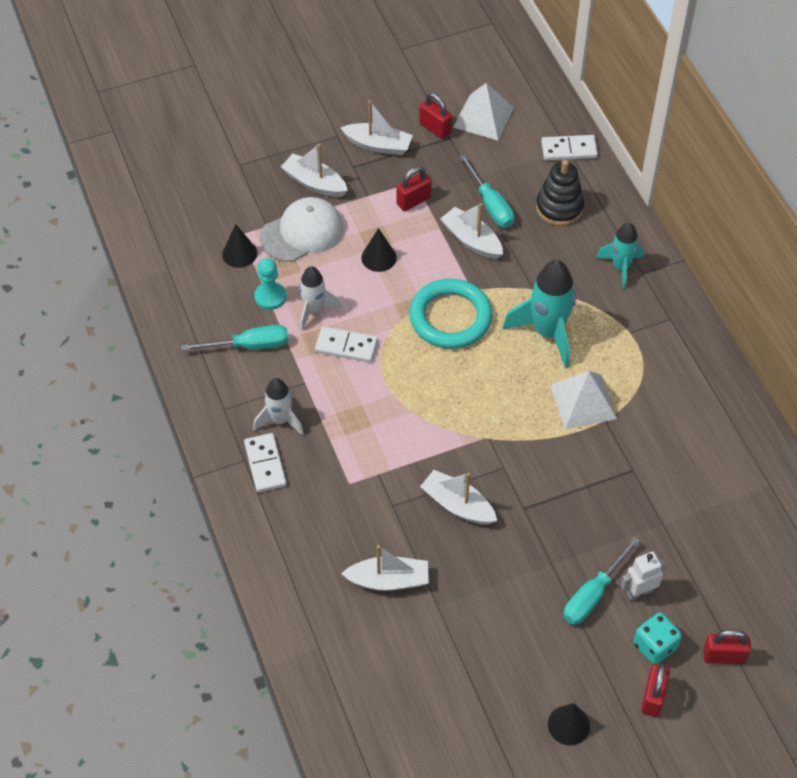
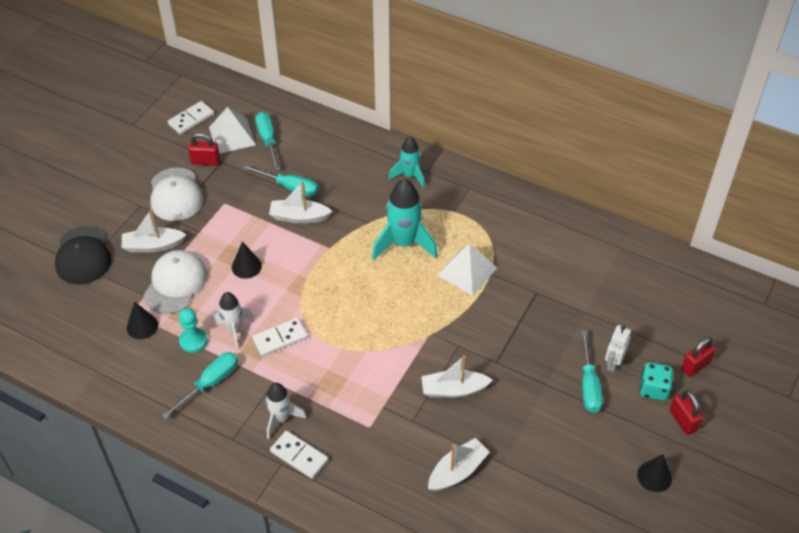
camera: 40 degrees left, 5 degrees down
(247, 153) = (83, 255): none -> black cap
(378, 145) = (176, 194): white boat -> white cap
(413, 201) = (235, 215): red padlock -> none
(450, 317) = (332, 274): turquoise ring -> none
(513, 143) = (268, 140): none -> turquoise screwdriver
(559, 208) = (336, 163): black stacking toy -> none
(569, 150) = (308, 124): white domino -> white domino (191, 119)

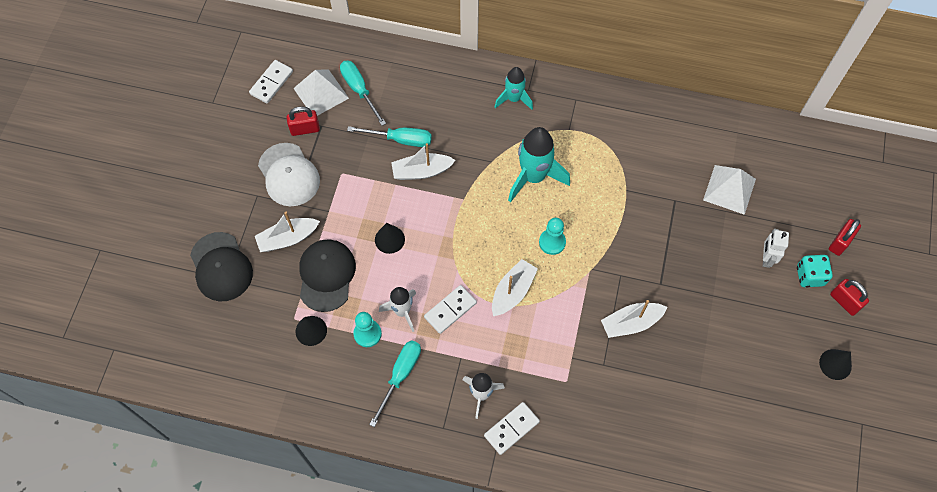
camera: 15 degrees left, 15 degrees up
(175, 283) = (326, 275): white cap -> black cap
(299, 456) = (511, 429): white domino -> white domino turned 60 degrees counterclockwise
(401, 302) = (552, 242): none -> turquoise pawn
(457, 471) = (661, 405): white boat -> white boat (512, 292)
(467, 271) = (603, 193): white pyramid -> white pyramid (729, 189)
(589, 384) = (751, 286): turquoise screwdriver -> none

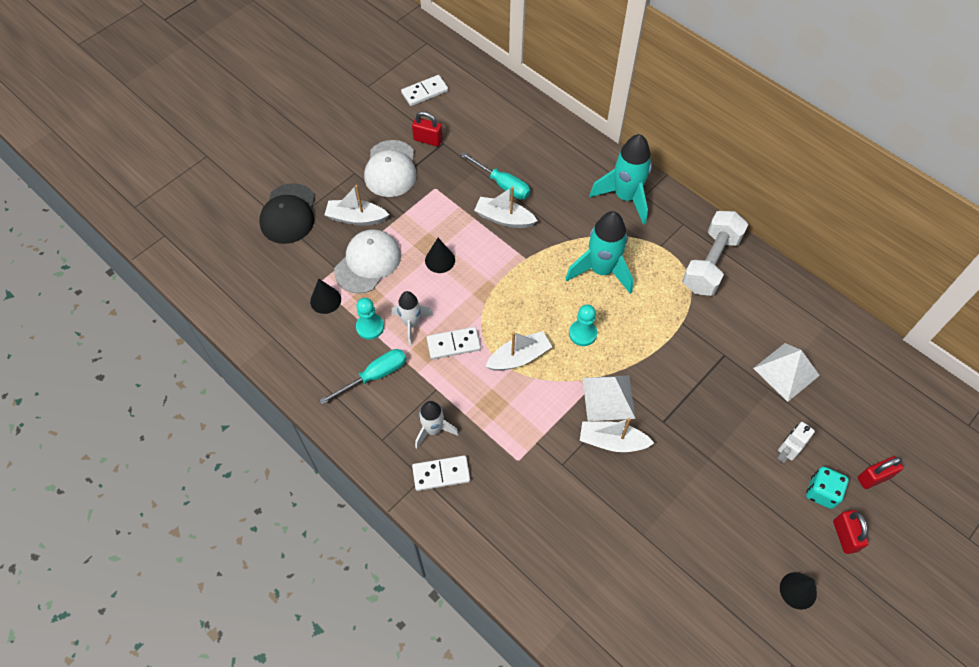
camera: 30 degrees right, 5 degrees down
(321, 93) = (460, 118): white pyramid -> white pyramid (608, 398)
(326, 275) = (368, 263): black cap -> white cap
(359, 90) = (493, 130): turquoise screwdriver -> none
(514, 99) = (625, 197): turquoise rocket -> turquoise rocket, size x1.64
(618, 124) = (710, 263): none -> white dumbbell

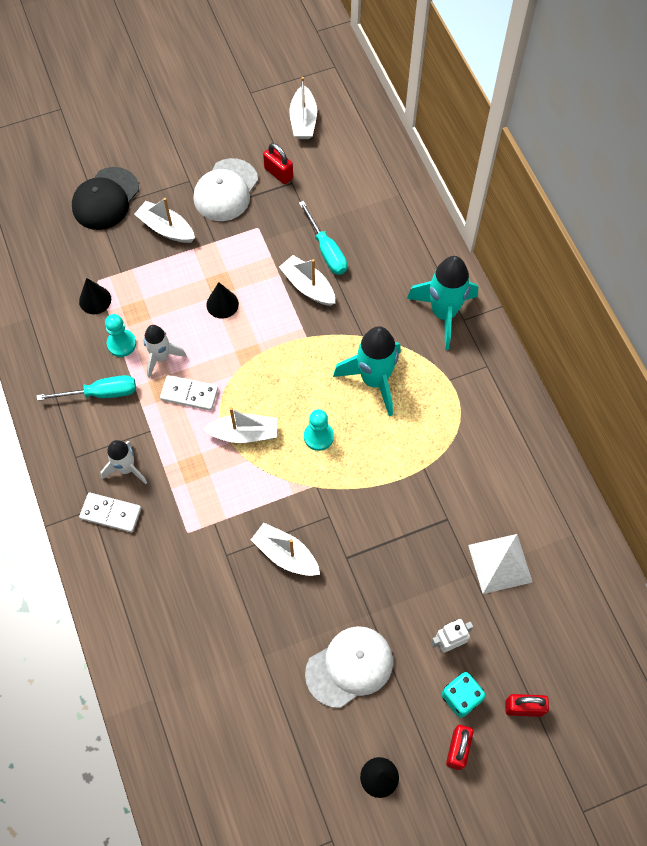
camera: 25 degrees right, 5 degrees up
(368, 263) = (153, 279): white cap -> white cap (349, 667)
(425, 92) = (303, 120): white domino -> white boat
(608, 398) = (307, 511): white pyramid -> none
(710, 263) = (490, 419): white dumbbell -> none

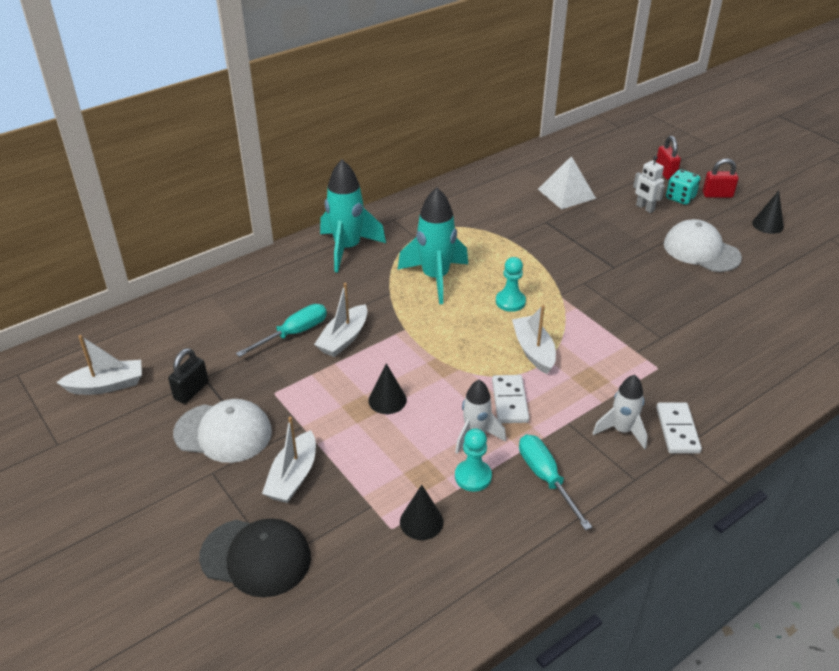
camera: 105 degrees left, 25 degrees down
(278, 173) = (191, 391): red padlock -> black padlock
(285, 555) = (635, 301): white boat -> none

